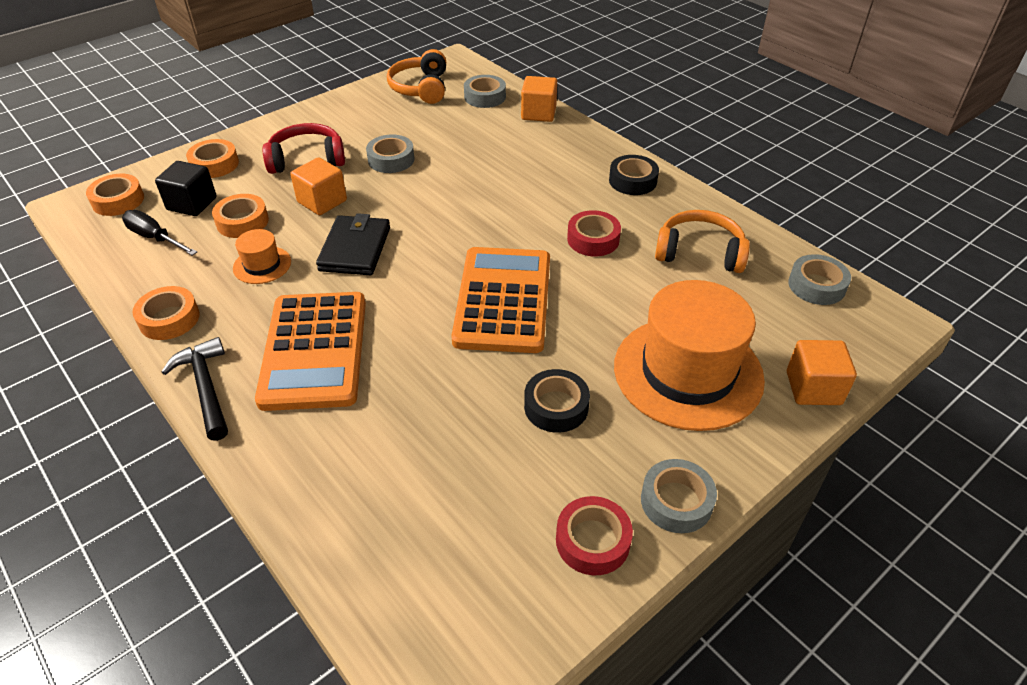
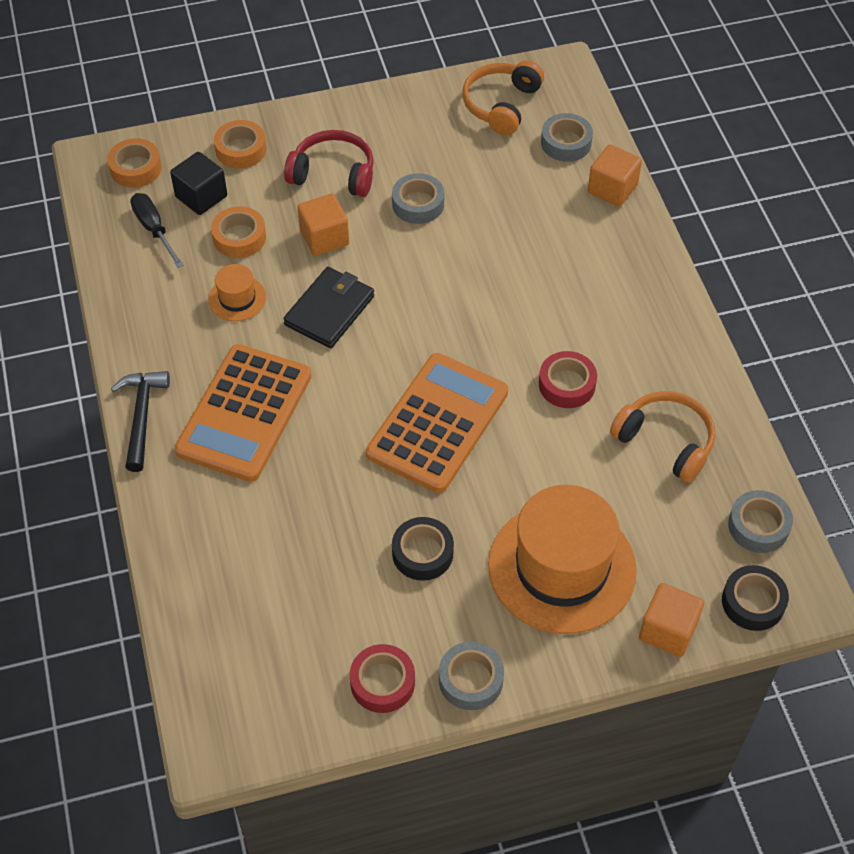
camera: 25 degrees right, 10 degrees up
(169, 319) = (136, 331): orange tape -> none
(632, 181) = (657, 323): black tape -> black tape (753, 602)

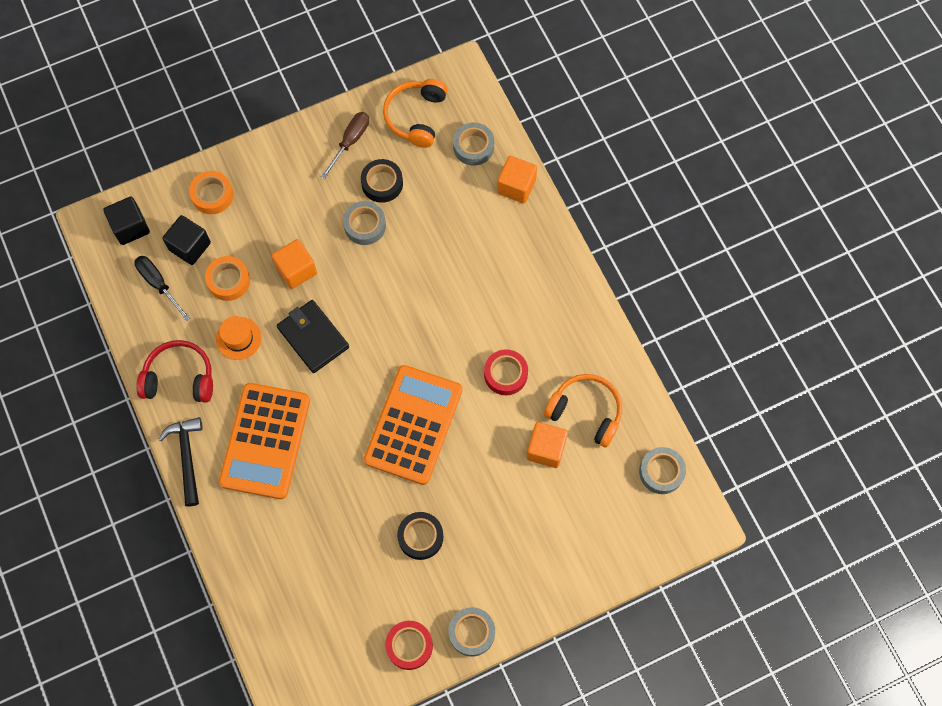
camera: 10 degrees left, 15 degrees up
(135, 168) = (130, 227): orange tape -> black cube
(329, 310) = (313, 337): black wallet -> black wallet turned 60 degrees counterclockwise
(333, 174) = (292, 207): red headphones -> red headphones (179, 378)
(417, 119) = (350, 142): none -> brown screwdriver
(562, 567) = (523, 531): orange hat -> none
(668, 630) = (606, 568): orange cube -> orange cube (546, 449)
(753, 602) = (664, 535): black tape -> black tape (382, 183)

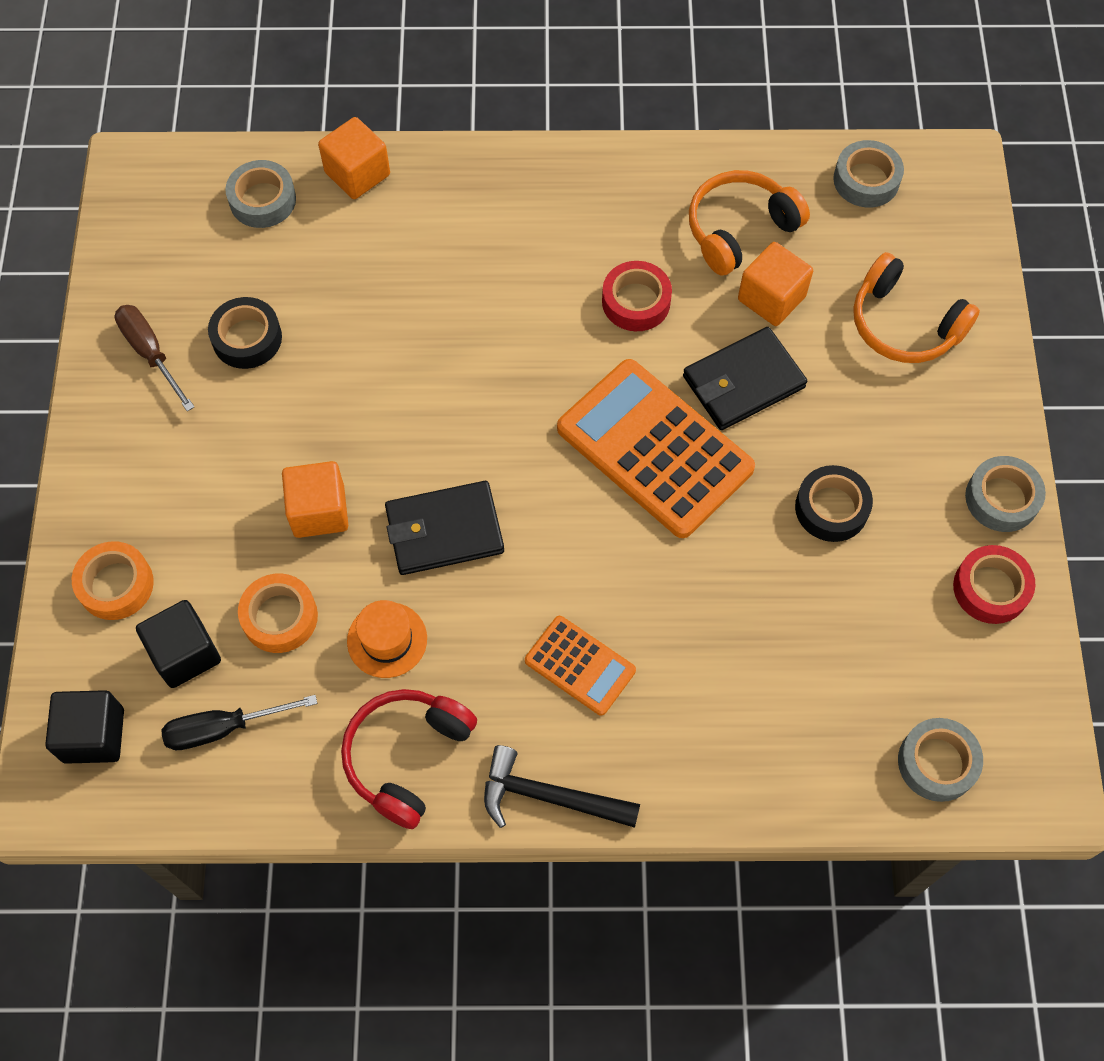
camera: 65 degrees left, 5 degrees down
(265, 441) = (580, 665): orange calculator -> orange calculator, size x0.52
(365, 225) = (301, 388): grey tape -> grey tape (937, 762)
(416, 117) = (167, 252): orange headphones -> orange headphones (904, 324)
(480, 456) = (743, 382): none -> black wallet

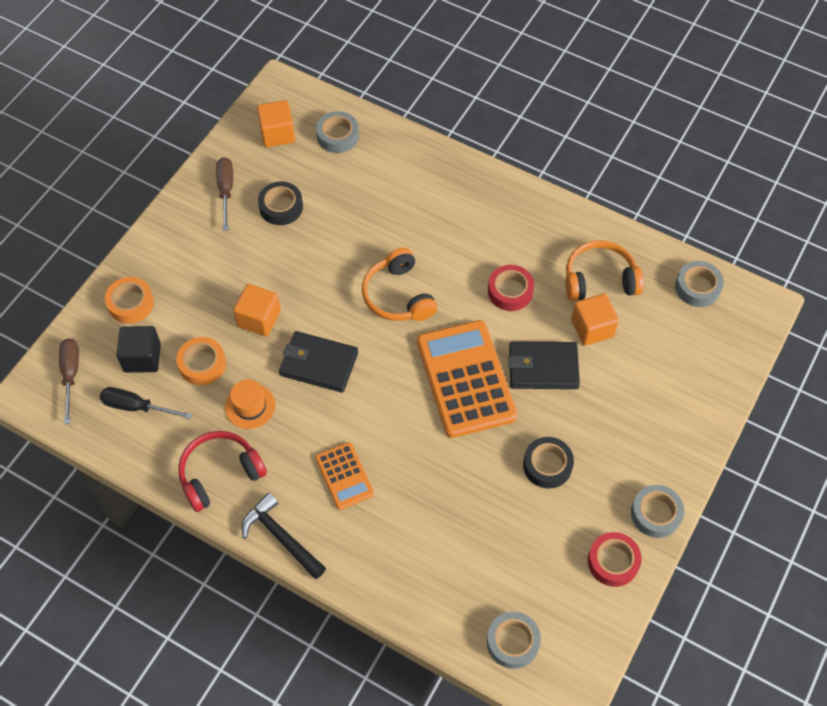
camera: 30 degrees right, 5 degrees down
(94, 735) = (70, 375): black cube -> brown screwdriver
(357, 174) = (399, 145): orange cube -> orange cube (277, 134)
(904, 324) = (663, 383): orange headphones -> orange headphones (398, 296)

